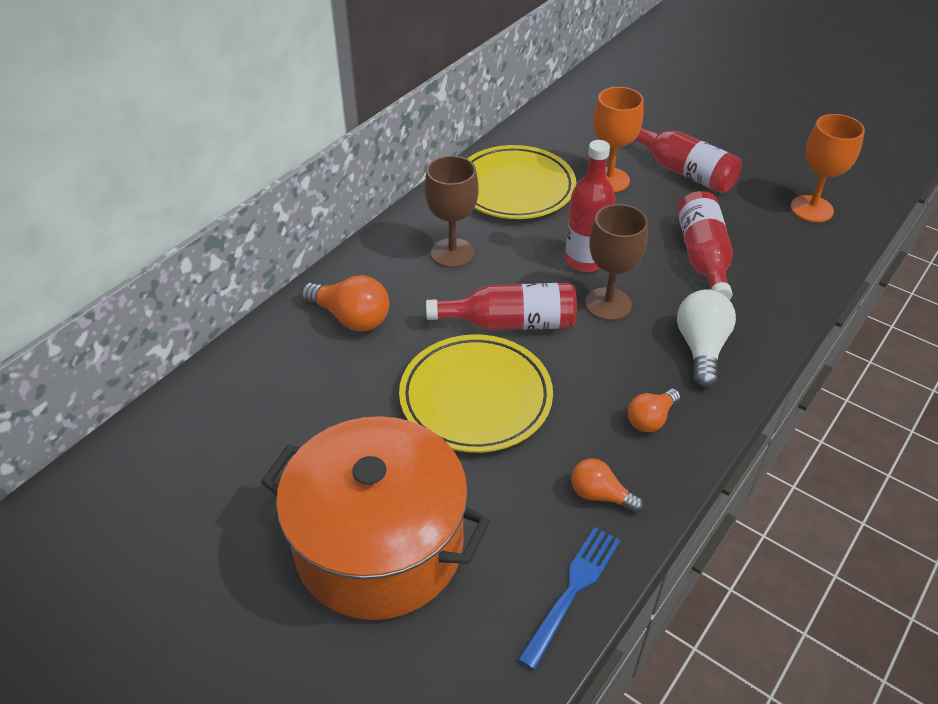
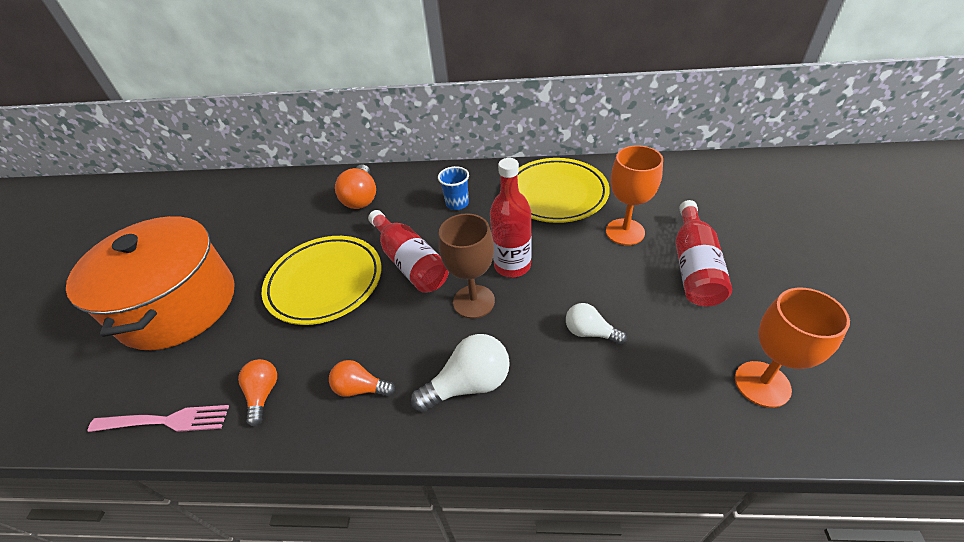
camera: 60 degrees right, 0 degrees up
(452, 253) = (457, 203): brown goblet -> blue cup
(572, 591) = (165, 421): blue fork -> pink fork
(703, 257) = (590, 332): red bottle -> white light bulb

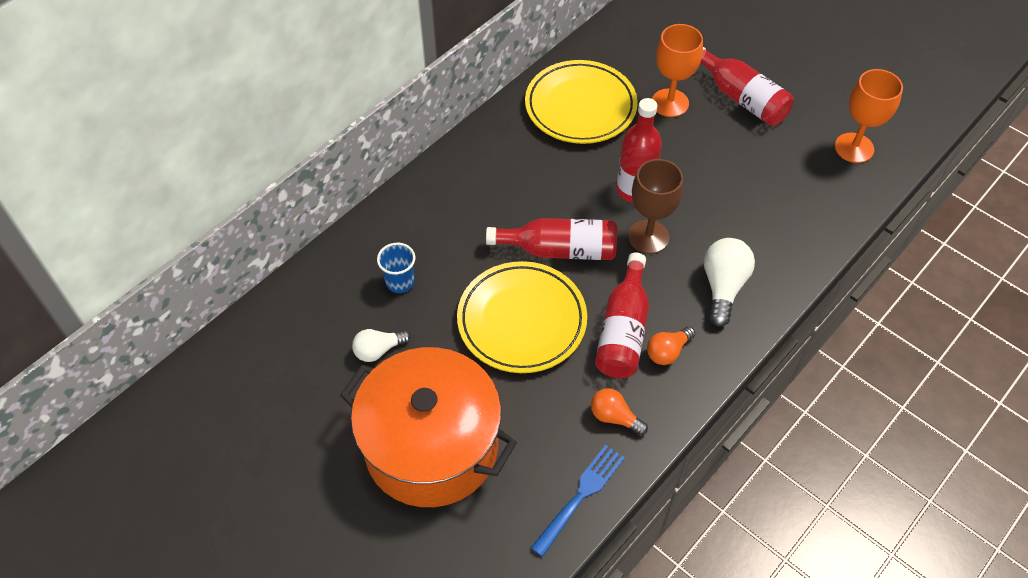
camera: 55 degrees left, 10 degrees up
(165, 421) = (580, 496): pink fork -> blue fork
(361, 198) = (421, 235): orange light bulb -> none
(361, 344) = (623, 330): none -> red bottle
(457, 203) = (516, 174): blue cup -> blue cup (400, 282)
(590, 332) = (742, 194): white light bulb -> white light bulb (378, 350)

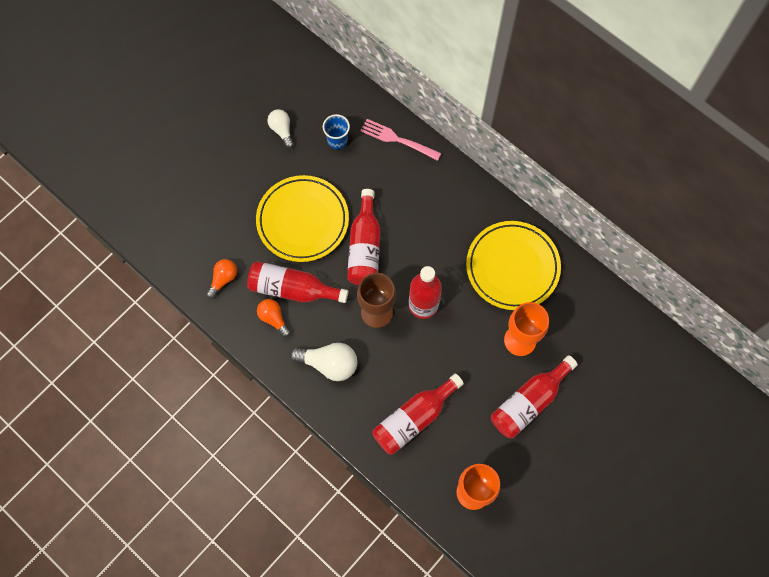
camera: 90 degrees right, 15 degrees up
(404, 215) = (397, 139): none -> pink fork
(431, 446) = (209, 166): orange pot -> none
(580, 496) = (168, 255): blue fork -> none
(779, 200) = (414, 418): none -> red bottle

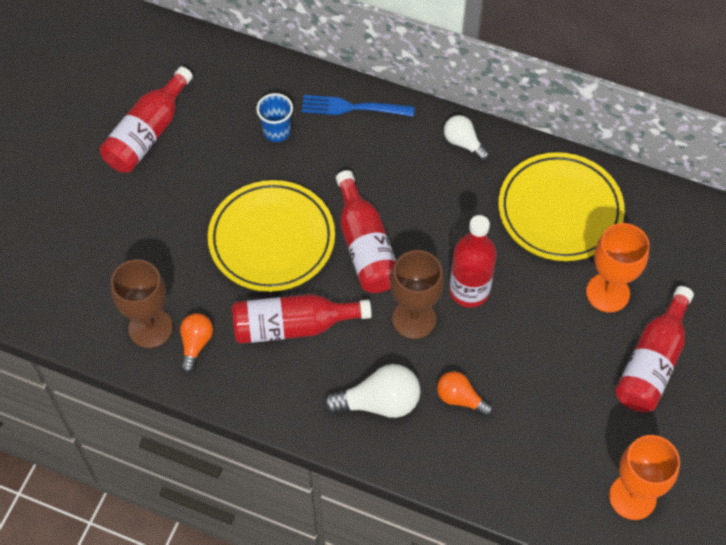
camera: 20 degrees left, 10 degrees down
(198, 257) = (150, 328): none -> brown goblet
(273, 318) = (283, 371): orange light bulb -> orange light bulb (460, 398)
(282, 130) = (200, 141): white light bulb -> white light bulb (463, 143)
(397, 139) = (353, 107): pink fork -> blue fork
(414, 418) = (517, 432): red bottle -> red bottle (148, 133)

